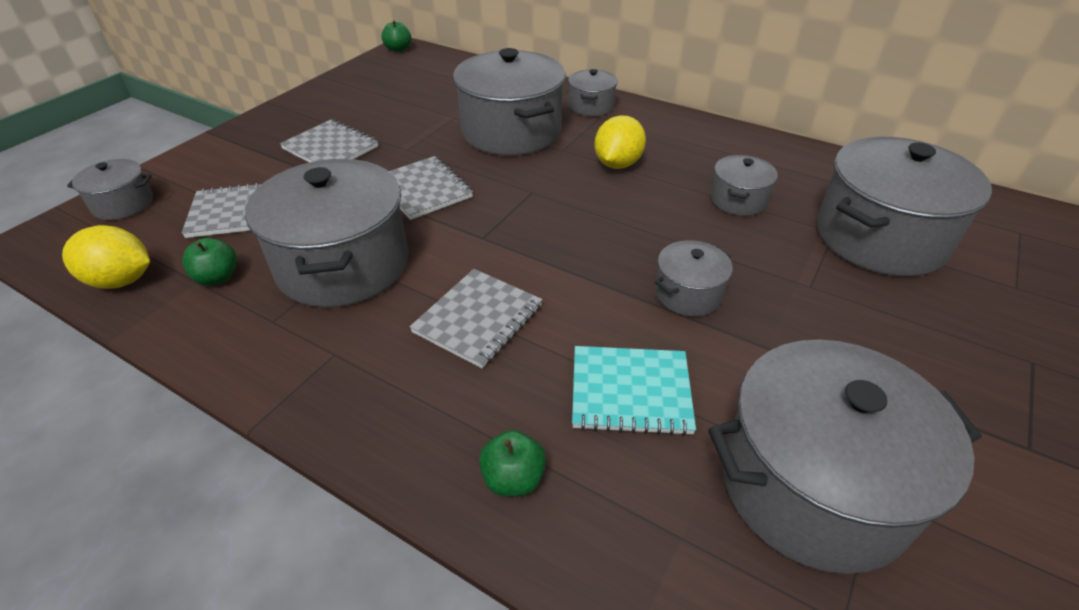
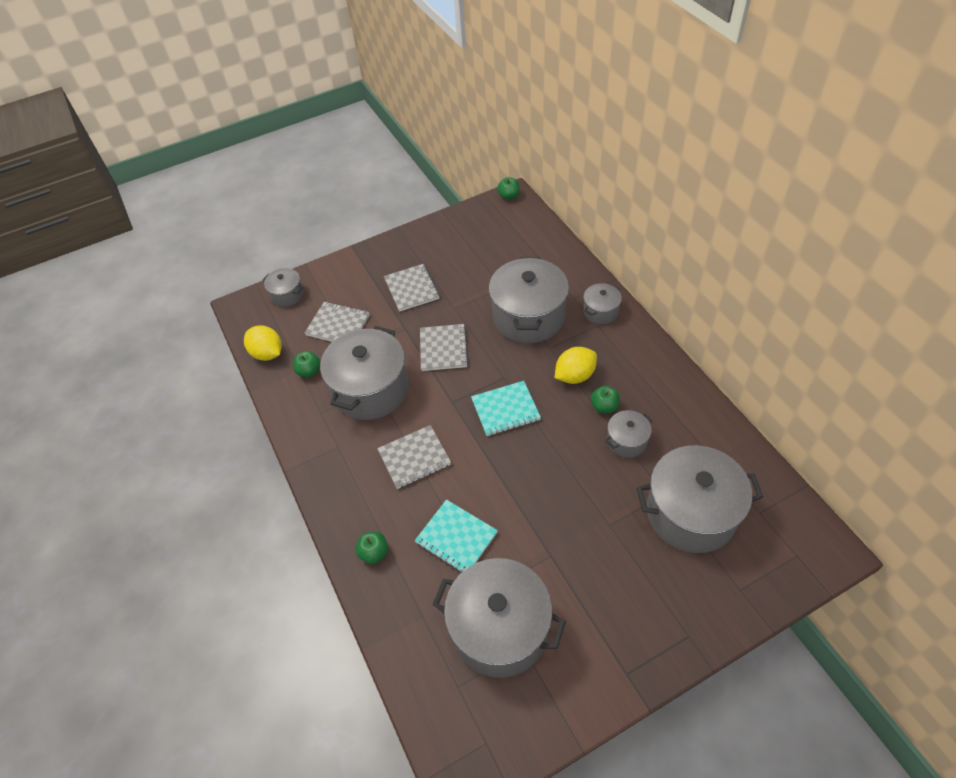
camera: 35 degrees right, 10 degrees up
(563, 221) = (505, 409): none -> turquoise notebook
(679, 179) = (604, 406): none -> green apple
(688, 294) = (534, 495): grey pot -> none

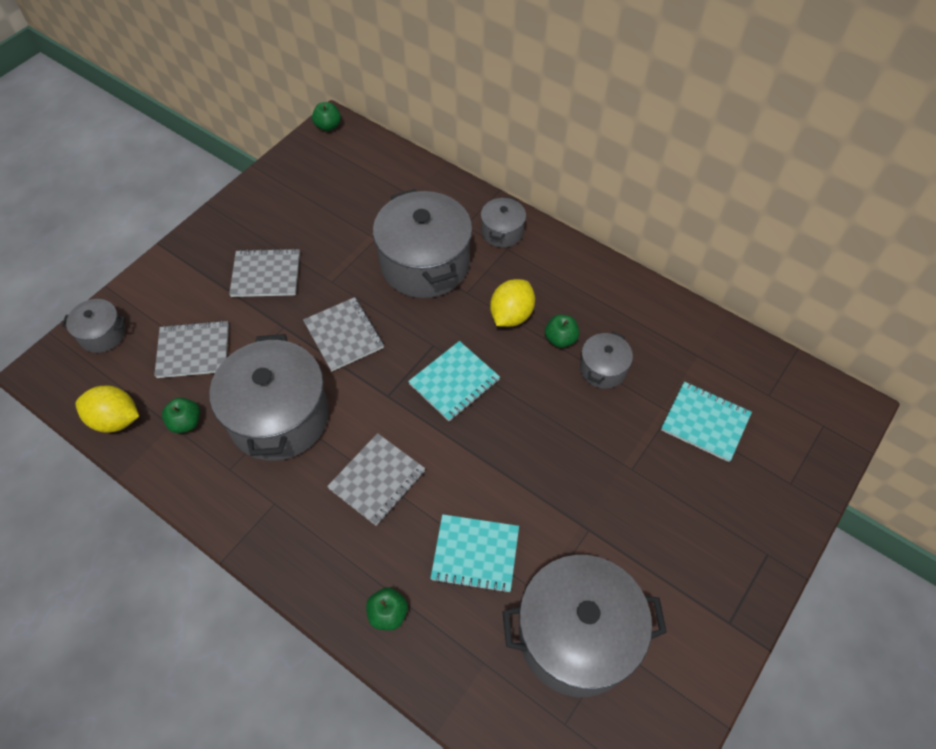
camera: 30 degrees left, 5 degrees up
(411, 289) = (266, 274): grey notebook -> grey notebook turned 45 degrees counterclockwise
(690, 513) = (705, 422): grey pot -> turquoise notebook

